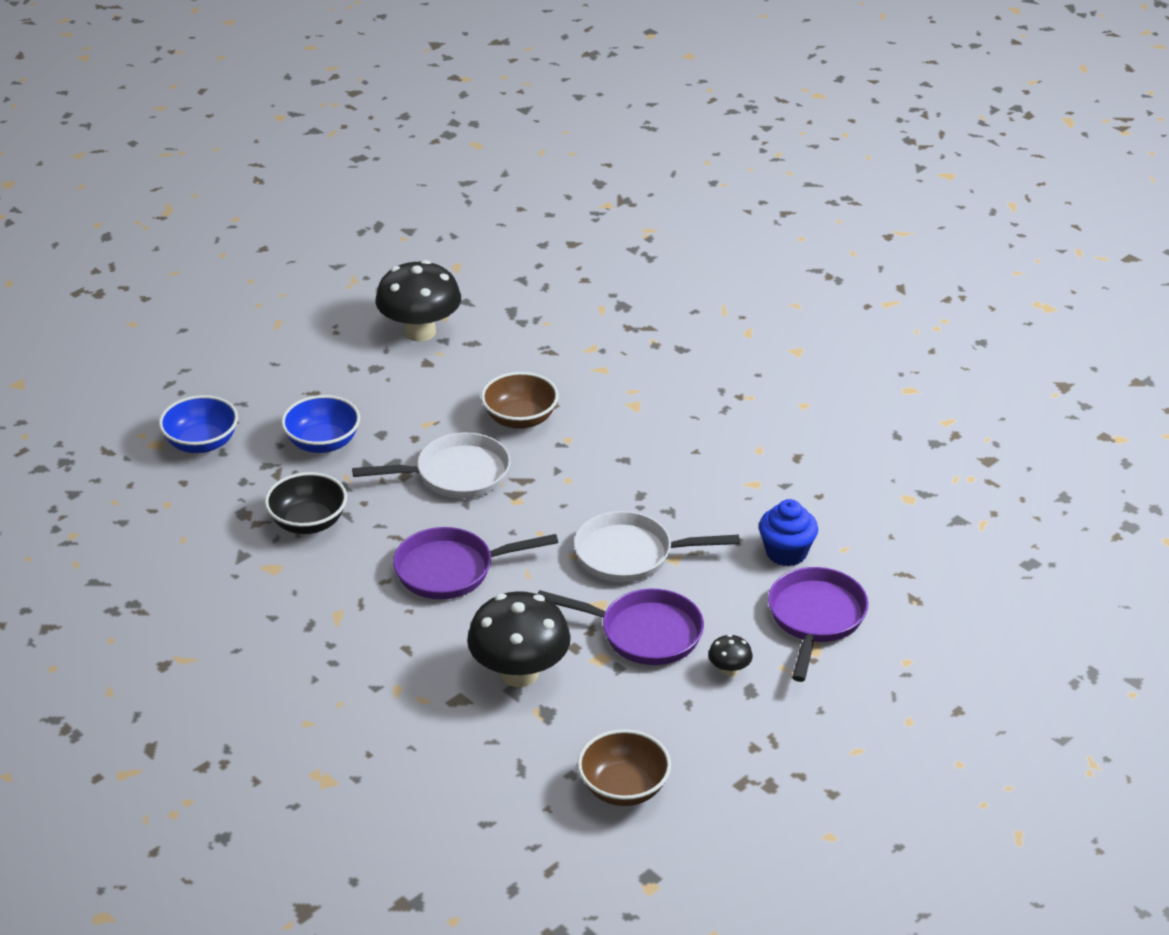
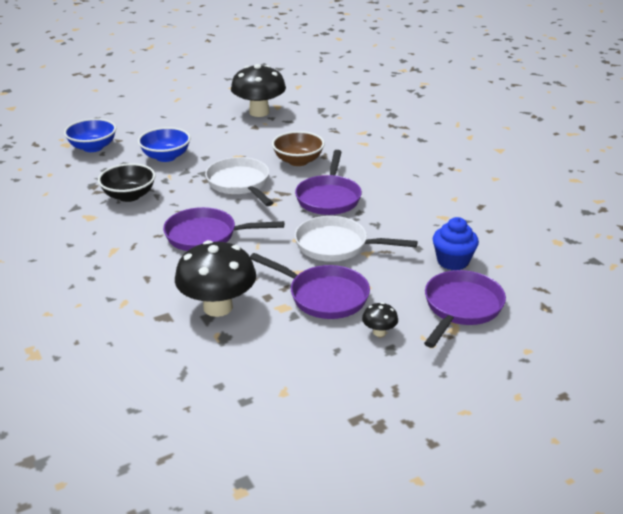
camera: 15 degrees right, 5 degrees down
(455, 474) = (240, 184): white pan -> white pan turned 120 degrees counterclockwise
(589, 477) = (329, 197): none -> purple pan
(623, 788) = (256, 404): brown bowl -> none

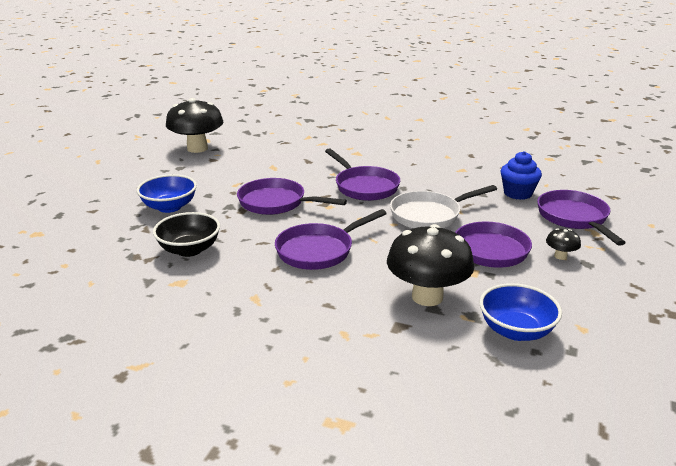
camera: 40 degrees left, 5 degrees down
(93, 147) = (75, 225): blue bowl -> blue bowl (516, 330)
(240, 184) = (276, 203): white pan -> purple pan
(298, 161) = (294, 171): brown bowl -> none

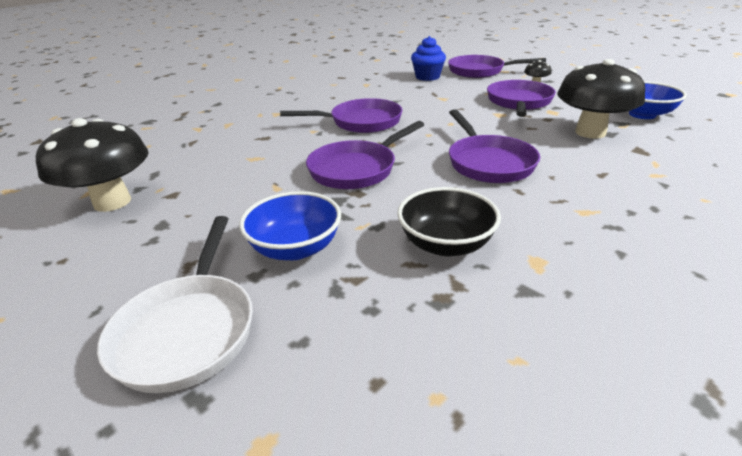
camera: 65 degrees left, 5 degrees up
(429, 215) = (443, 108): white pan -> white pan (188, 329)

